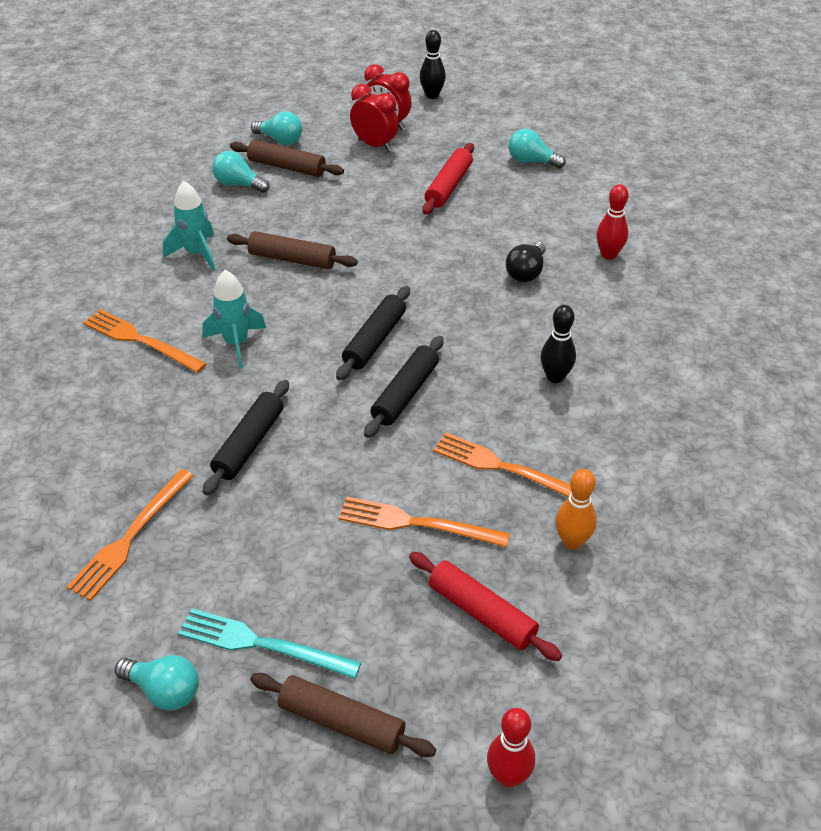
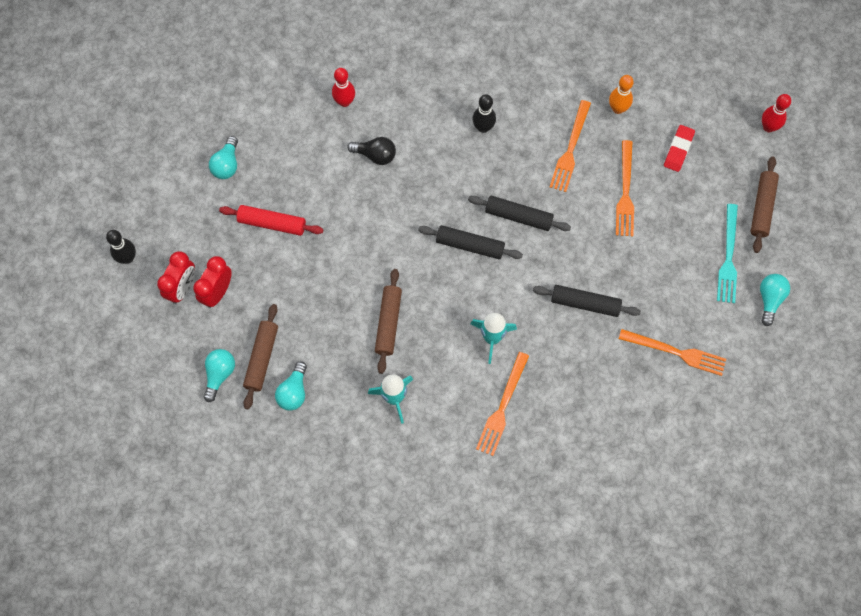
camera: 100 degrees left, 25 degrees up
(482, 613) = (678, 150): red rolling pin -> red eraser

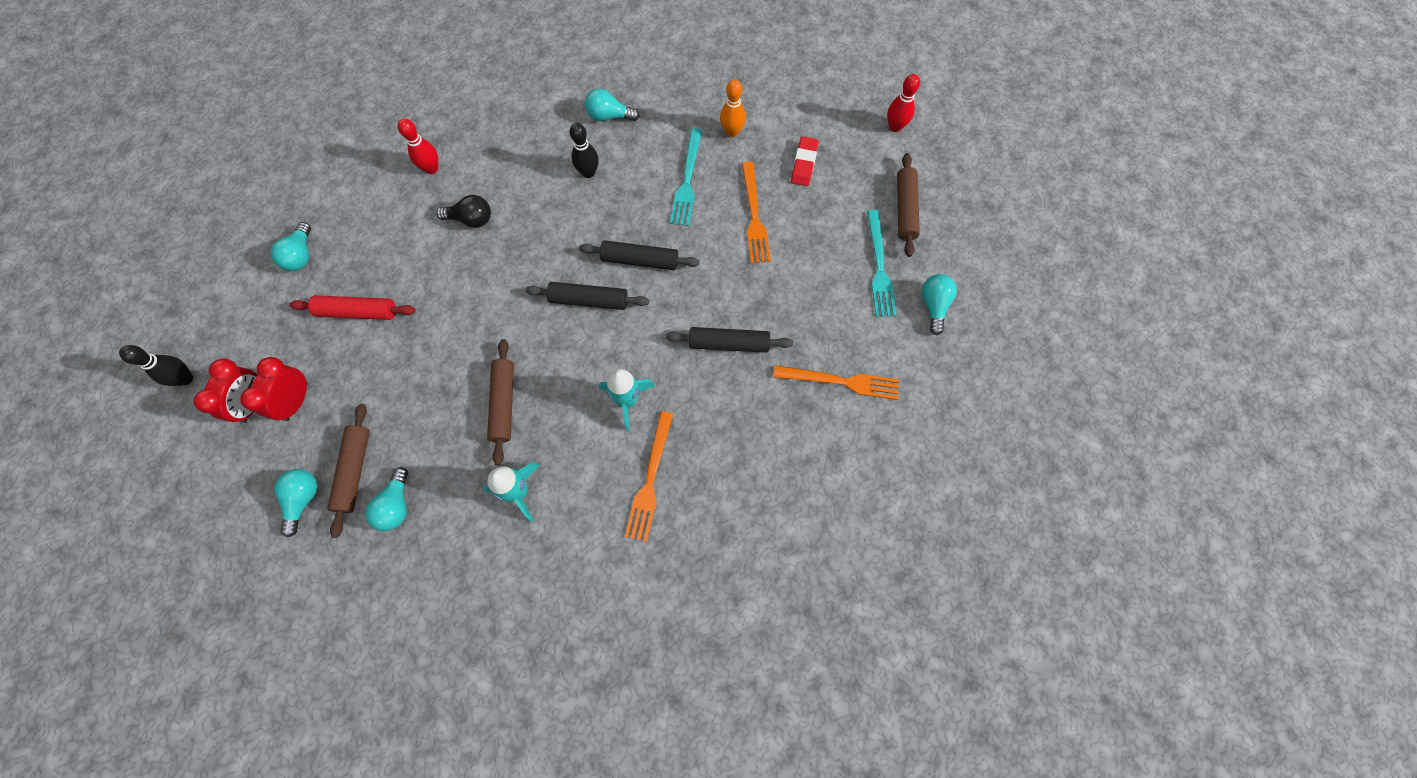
camera: 10 degrees left, 0 degrees up
(508, 76) = (609, 116): none -> turquoise light bulb
(570, 149) = (687, 180): orange fork -> turquoise fork

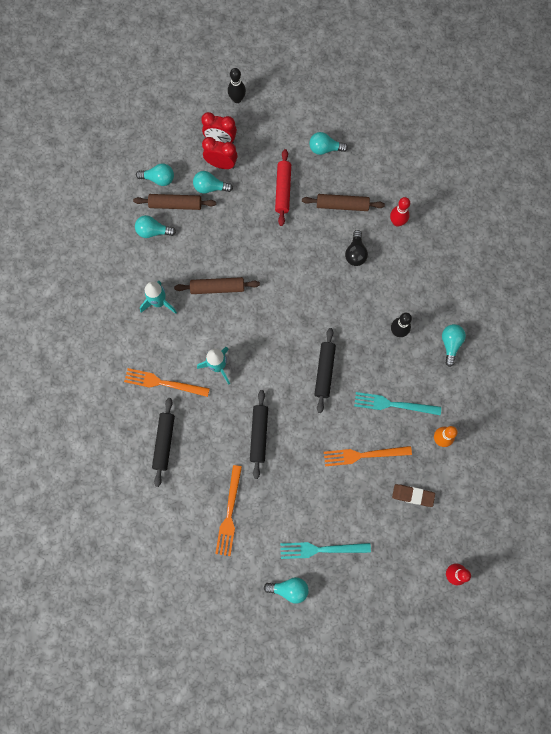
camera: 90 degrees right, 5 degrees up
(334, 417) = (210, 187): none -> turquoise light bulb
(589, 300) = (292, 337): black rolling pin -> black rolling pin (164, 442)
(804, 164) = (413, 495): red eraser -> brown eraser
(905, 209) = (373, 574): brown rolling pin -> brown rolling pin (342, 205)

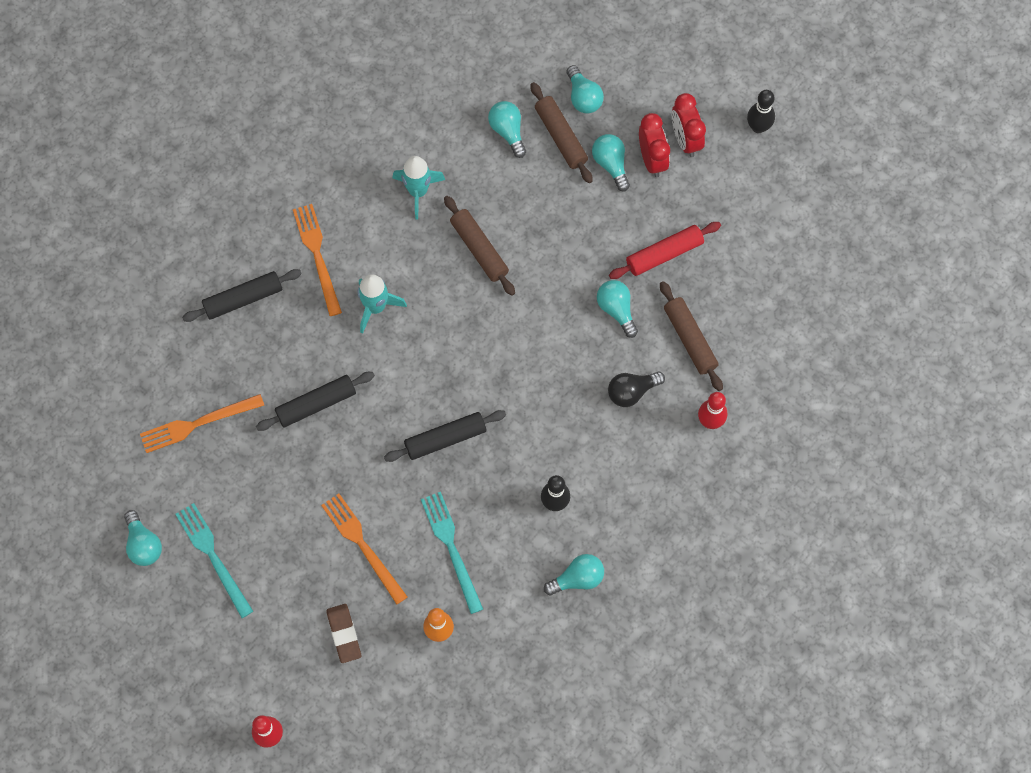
camera: 60 degrees right, 5 degrees down
(325, 149) = (758, 274): turquoise light bulb -> turquoise light bulb (616, 310)

